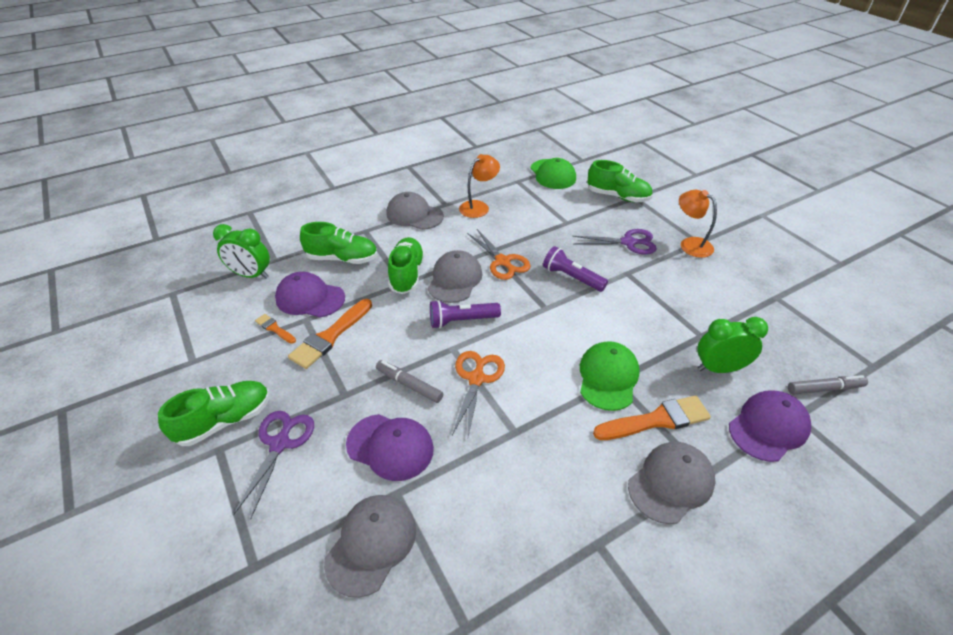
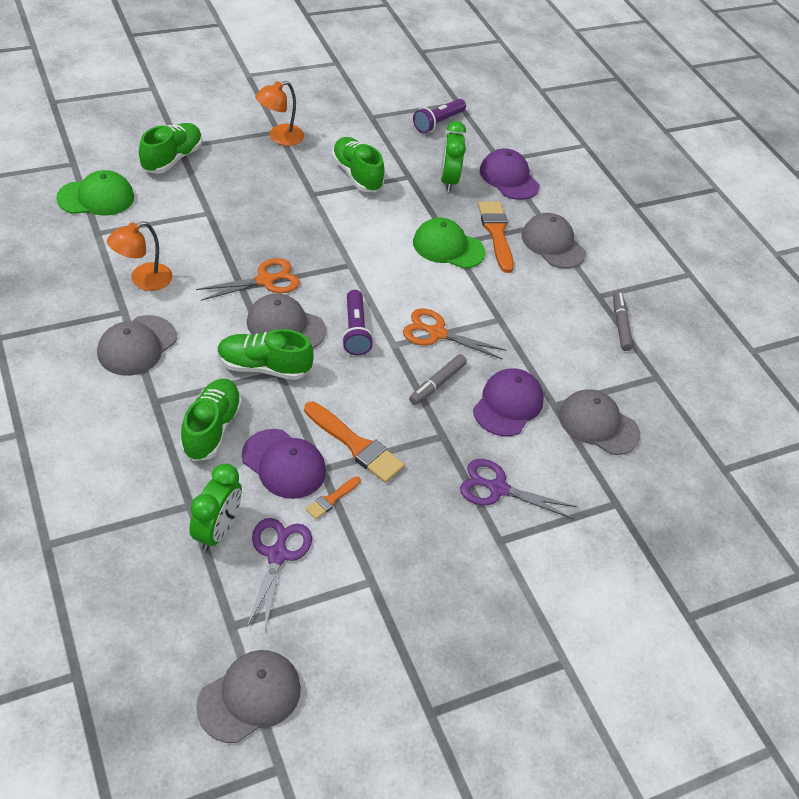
camera: 90 degrees left, 5 degrees up
(114, 309) = (250, 697): none -> grey cap
(225, 421) = (465, 538): green shoe -> green shoe (356, 175)
(310, 298) = (284, 464): purple cap -> purple cap turned 75 degrees counterclockwise
(478, 206) = (143, 280): orange lamp -> orange lamp turned 90 degrees counterclockwise
(572, 277) = (308, 234): purple flashlight -> purple flashlight (438, 123)
(628, 242) = (263, 177): purple scissors -> purple scissors (277, 554)
(824, 389) = (476, 136): grey marker -> grey marker (620, 325)

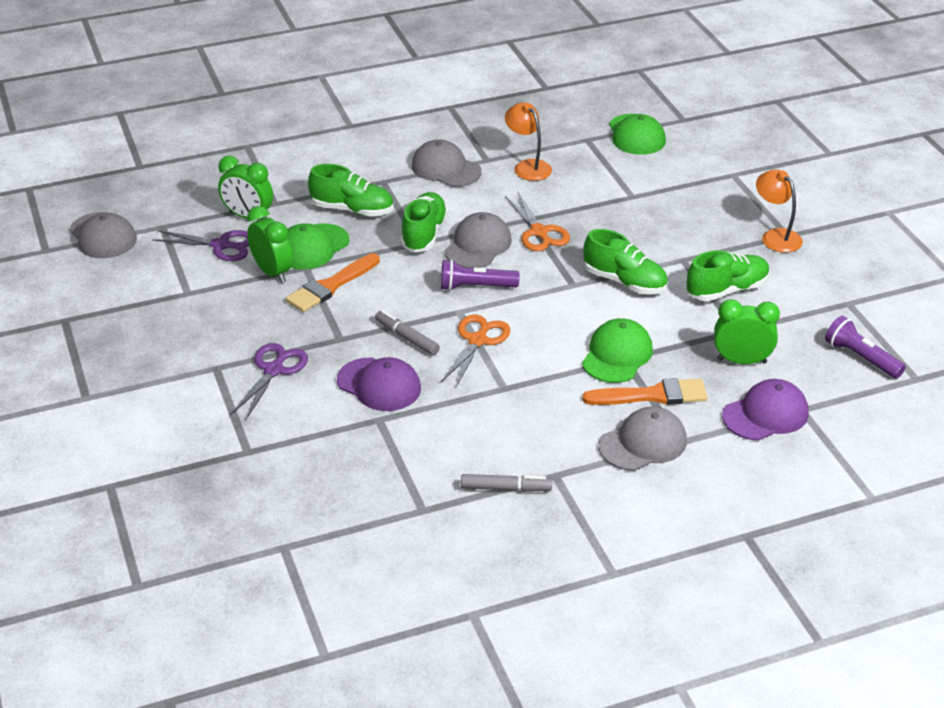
camera: 100 degrees right, 10 degrees down
(172, 159) = (710, 171): green shoe -> green shoe (625, 282)
(284, 464) = (312, 247): purple cap -> green cap
(331, 499) = (272, 272): orange brush -> green clock
(598, 424) = (351, 450): grey cap -> none

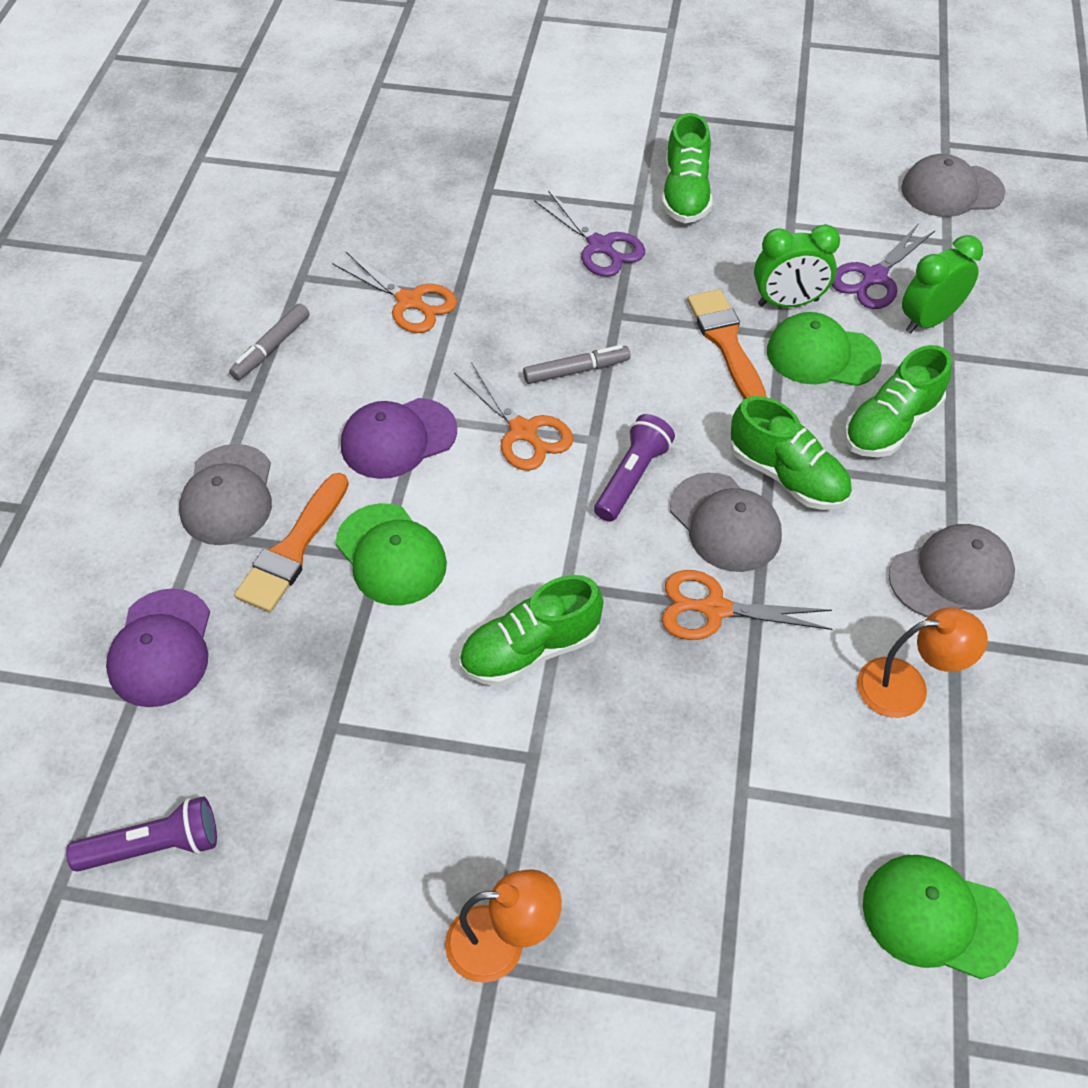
camera: 120 degrees right, 15 degrees up
(312, 247) = (822, 355): green cap -> green cap turned 60 degrees counterclockwise
(379, 385) = (511, 316): purple cap -> purple cap (398, 438)
(403, 439) = (410, 301): none -> orange scissors
(727, 290) = (422, 770): green shoe -> green shoe (685, 194)
(741, 361) = (271, 687): green clock -> none

